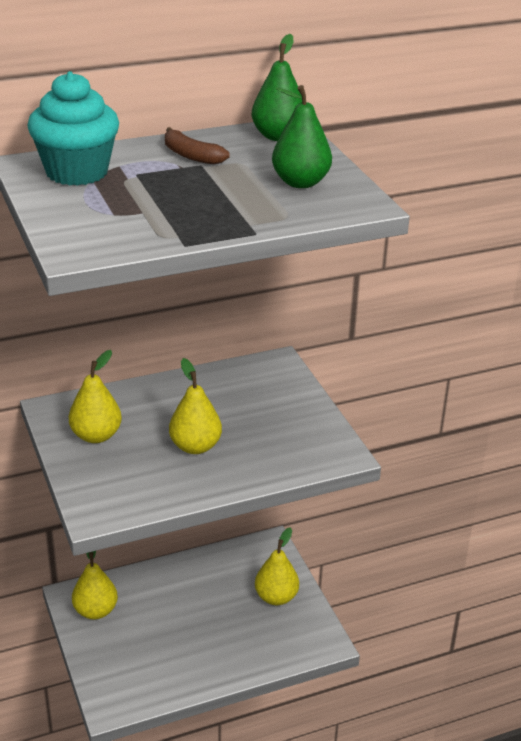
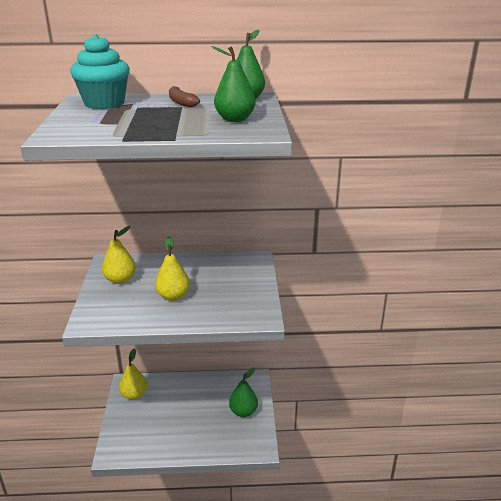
camera: 20 degrees right, 5 degrees down
(276, 597) = (243, 411): yellow pear -> green pear

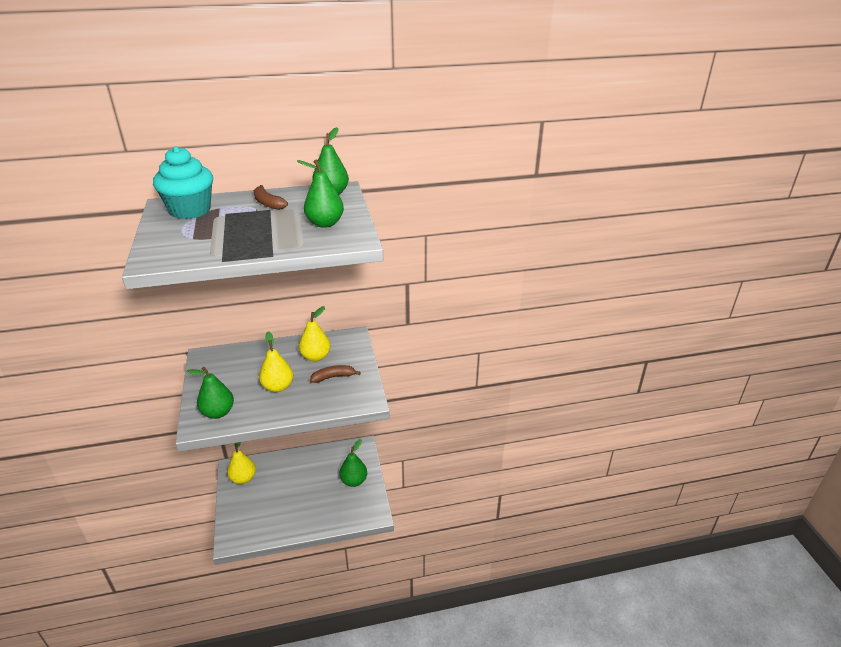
camera: 10 degrees left, 5 degrees up
(109, 313) = (218, 412): none -> green pear
(120, 280) = (221, 375): yellow pear -> yellow pear (316, 357)
(230, 293) = (333, 377): none -> brown banana

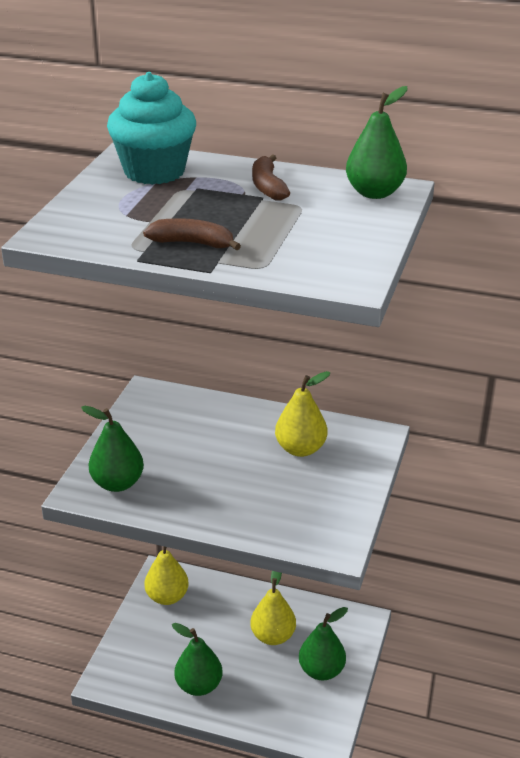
camera: 30 degrees right, 0 degrees up
(278, 387) = (219, 476): yellow pear -> yellow pear (273, 636)
(325, 223) = (325, 241): green pear -> green pear (199, 685)
(333, 377) = (307, 490): brown banana -> brown banana (192, 243)

